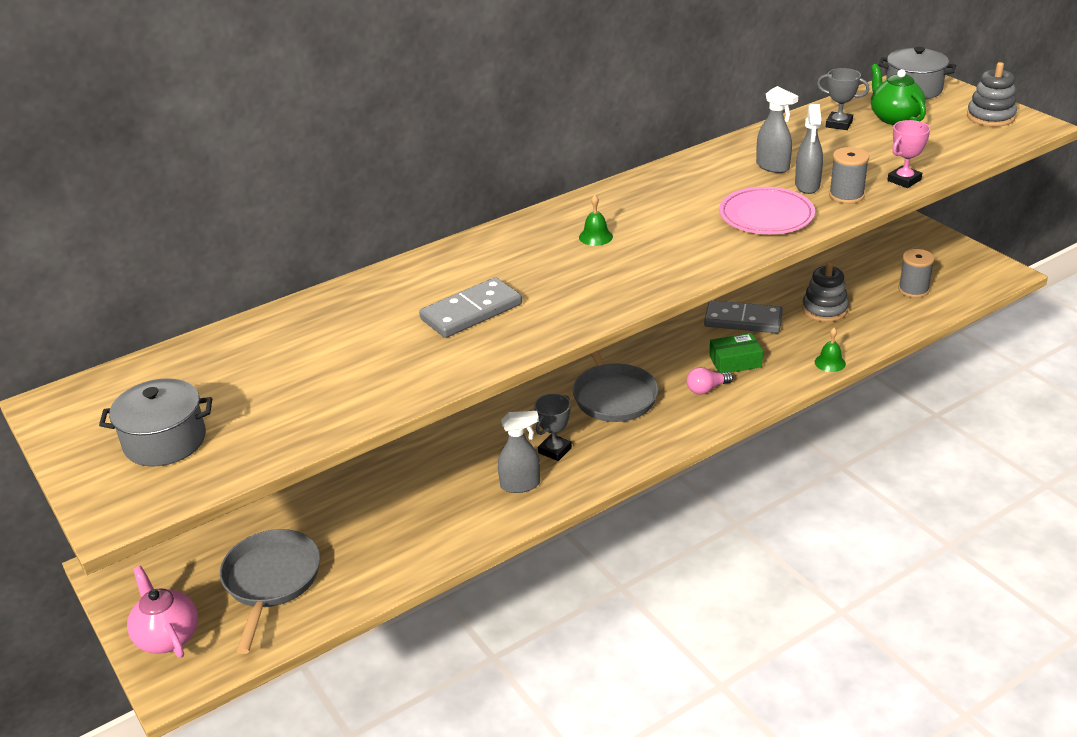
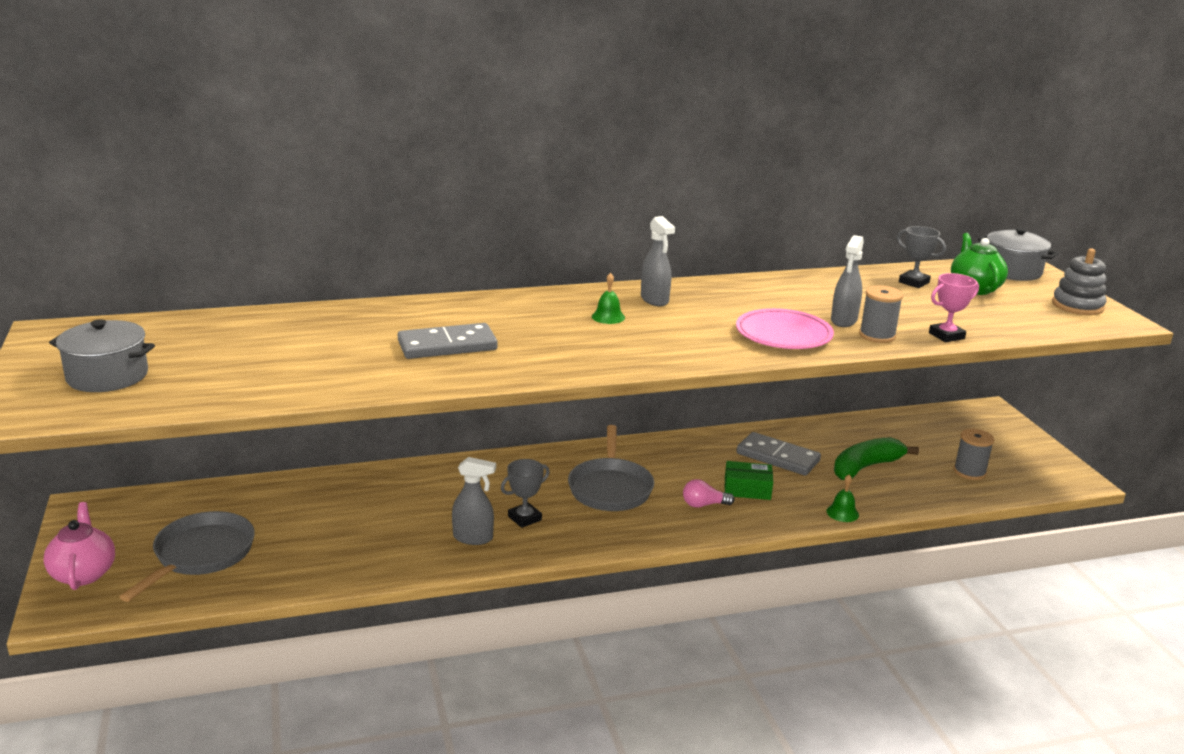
camera: 15 degrees right, 10 degrees down
(773, 167) = (821, 300): grey spray bottle -> grey spray bottle (654, 300)
(824, 309) = (866, 467): grey stacking toy -> green banana

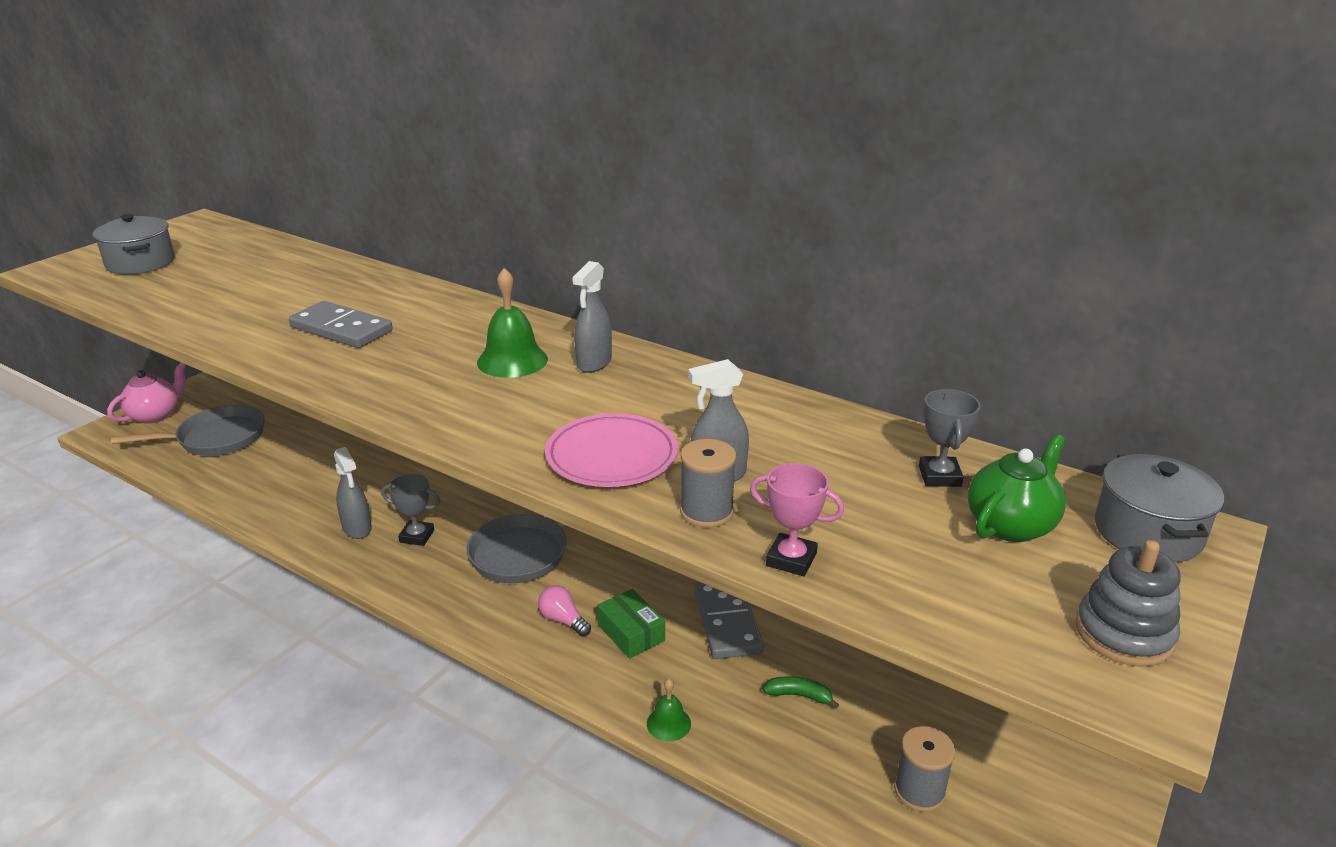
camera: 50 degrees right, 5 degrees up
(608, 317) = (512, 360): green bell -> green bell, size x1.77
(866, 467) = (799, 695): green banana -> green banana, size x0.50

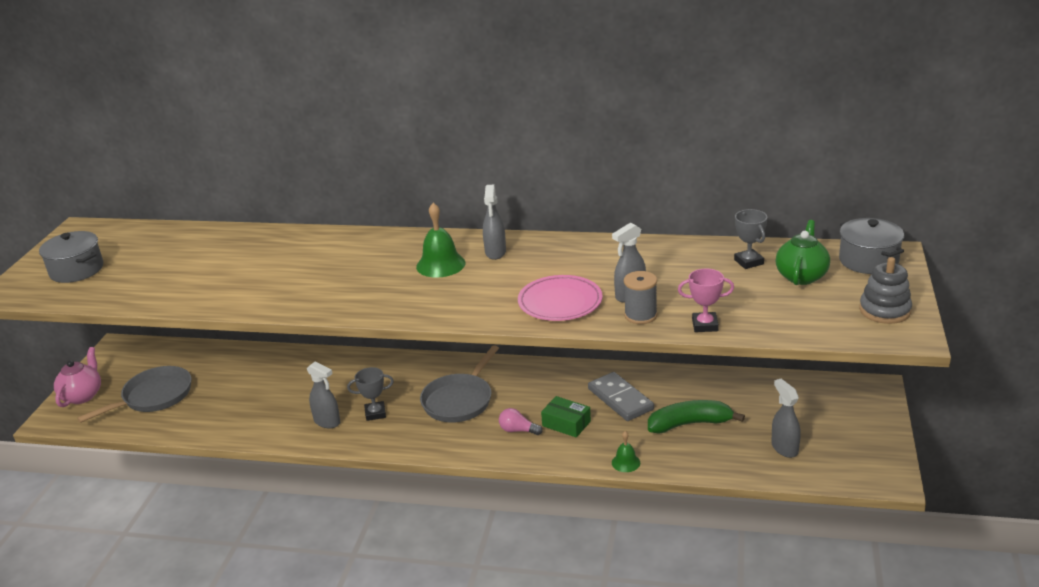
camera: 20 degrees left, 0 degrees up
(341, 329) = (298, 276): grey domino -> none
(799, 695) = (690, 424): green banana -> green banana, size x2.01
(919, 791) = (784, 448): grey spool -> grey spray bottle

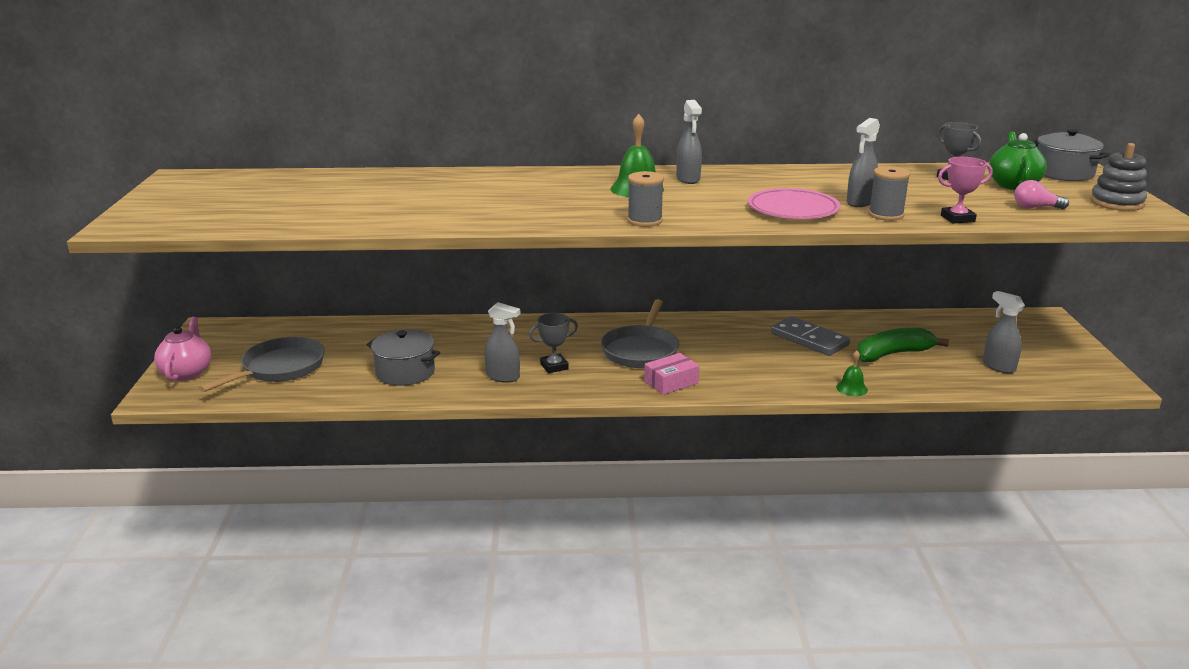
camera: 15 degrees left, 5 degrees down
(77, 270) = (201, 206): grey pot -> grey pot (405, 372)
(418, 311) = (644, 221): none -> grey spool
(466, 440) = (671, 382): none -> pink box
(518, 430) = (720, 370): pink light bulb -> pink light bulb (1035, 208)
(566, 423) = (767, 362): green box -> none

